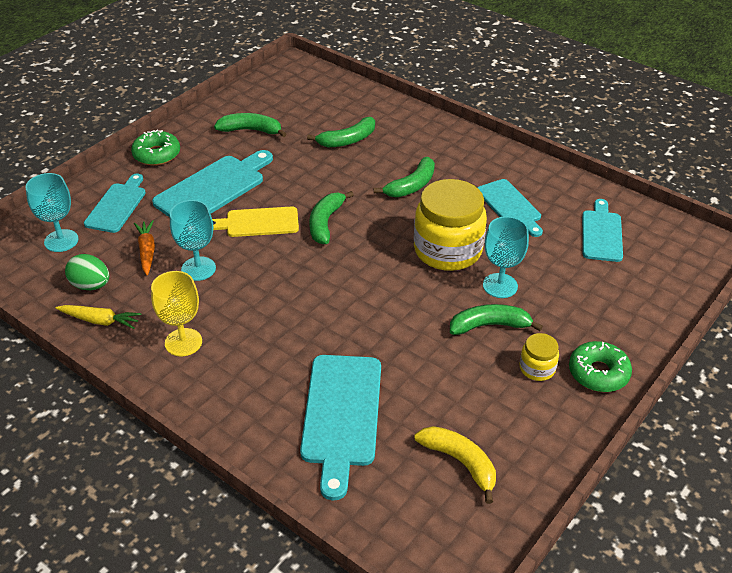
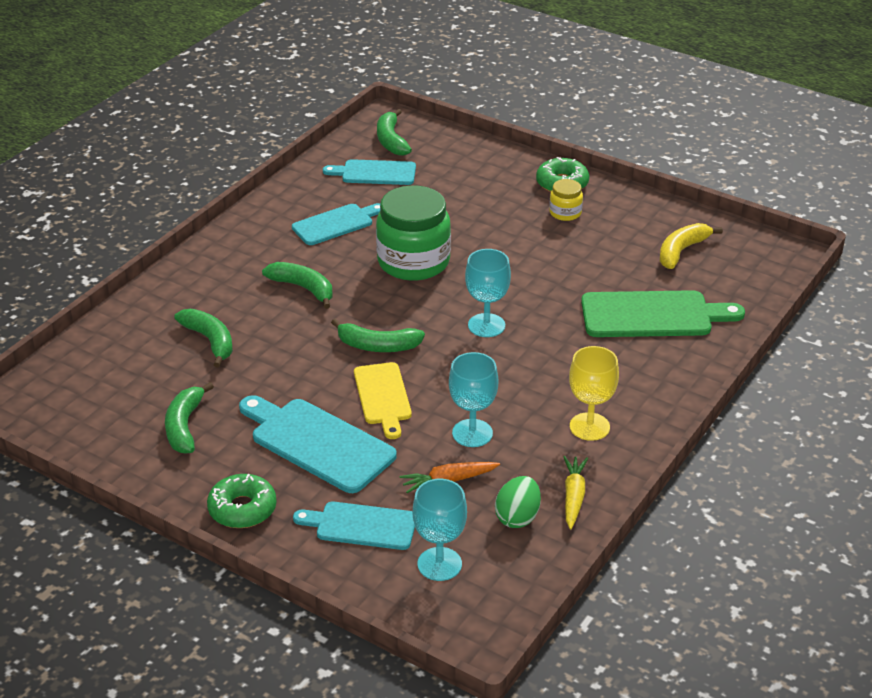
camera: 95 degrees left, 5 degrees down
(341, 415) = (652, 315): turquoise cutting board -> green cutting board
(447, 250) = (413, 262): yellow jar -> green jar
(489, 326) = (518, 237): green banana -> green banana (391, 140)
(500, 285) = (461, 231): turquoise goblet -> turquoise goblet (486, 325)

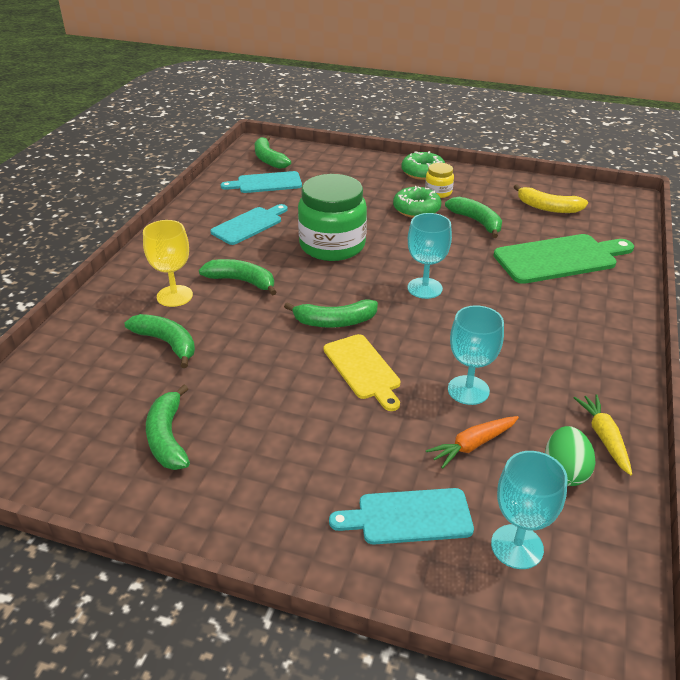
camera: 15 degrees left, 0 degrees up
(242, 509) = (267, 524): green donut -> green donut (416, 209)
(318, 443) = (319, 429): turquoise cutting board -> none
(587, 257) = (476, 222): none -> green banana
(589, 427) = (572, 364): yellow goblet -> yellow goblet (174, 296)
(681, 251) = (548, 207): yellow banana -> yellow banana turned 90 degrees counterclockwise

